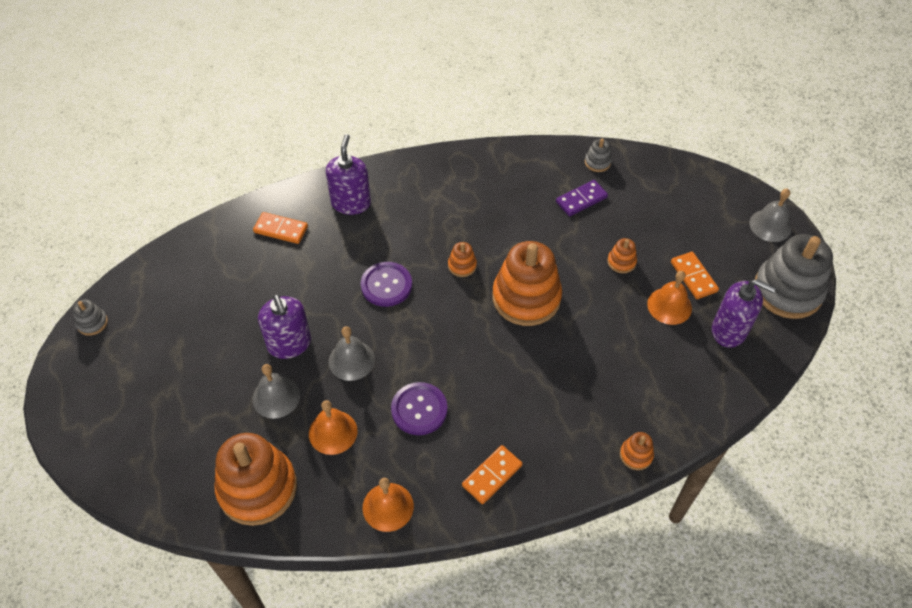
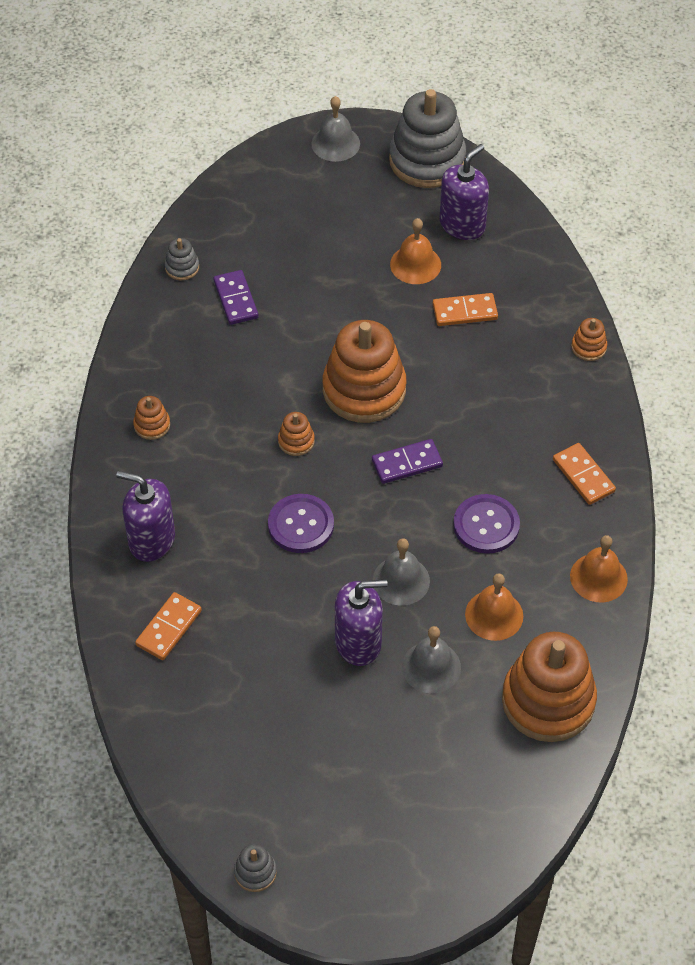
camera: 75 degrees left, 0 degrees up
(464, 341) = (407, 463): none -> purple domino
(621, 262) = (342, 288): orange stacking toy -> orange stacking toy (152, 425)
(693, 277) = (383, 231): orange domino -> orange domino (465, 311)

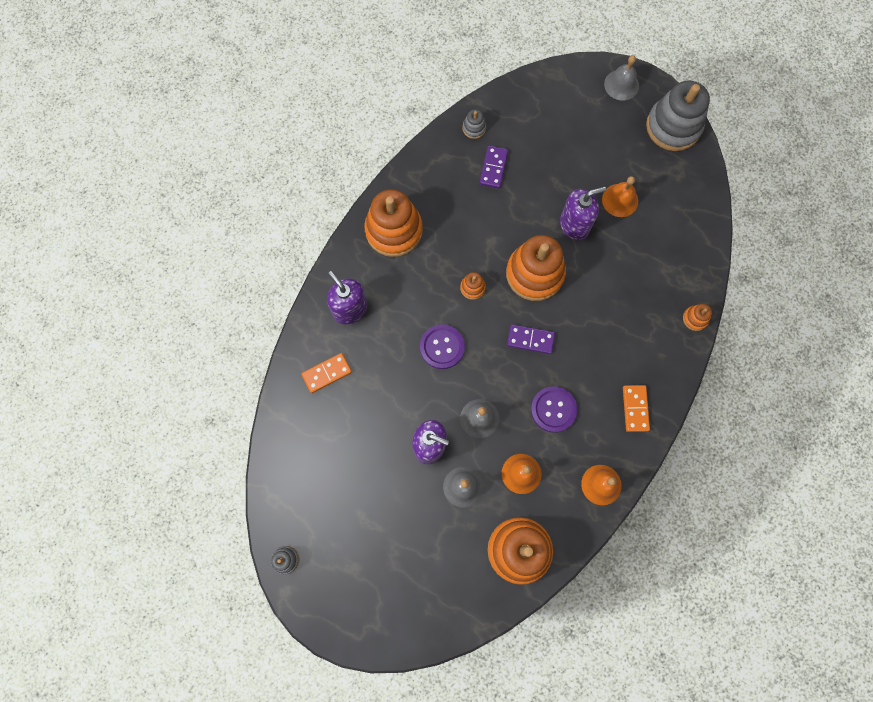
camera: 30 degrees right, 20 degrees up
(152, 425) = (394, 230): orange stacking toy -> orange stacking toy, size x2.33
(462, 225) = (667, 186): purple soap dispenser -> purple soap dispenser (574, 225)
(465, 311) = (631, 251): orange domino -> none

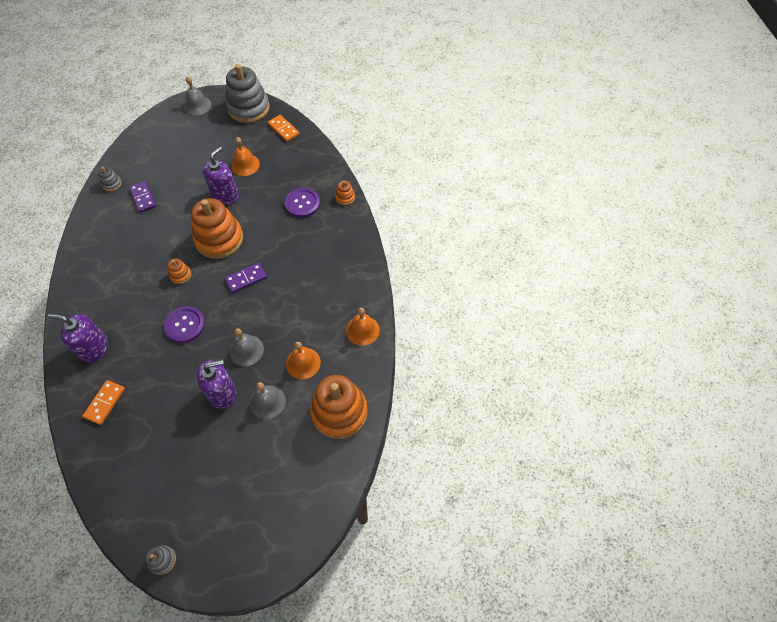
camera: 40 degrees left, 15 degrees down
(394, 230) = (94, 278): orange stacking toy -> none
(553, 409) = (294, 309): purple button -> purple button (302, 203)
(635, 408) = (348, 271): orange domino -> orange domino (284, 129)

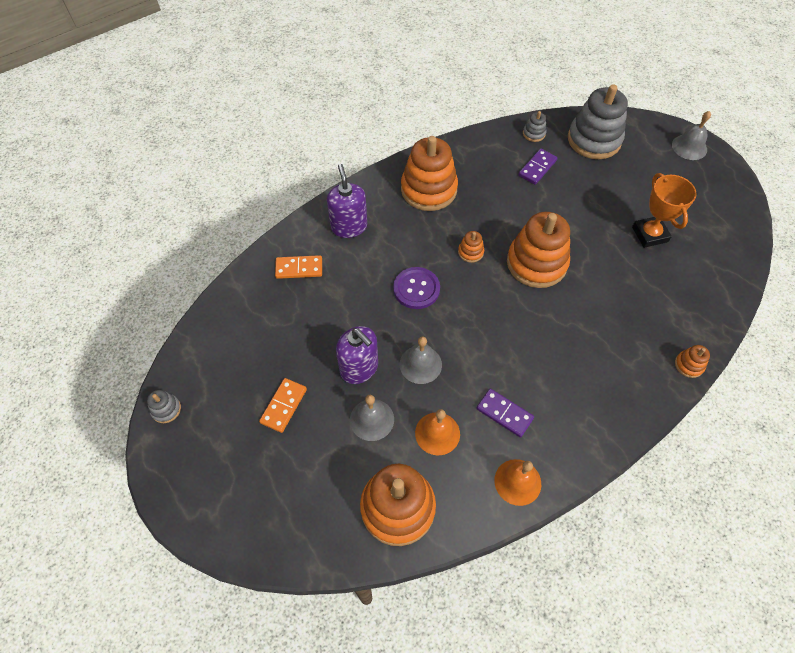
camera: 65 degrees right, 0 degrees up
(105, 276) = (428, 189): none -> orange stacking toy
(225, 195) = (595, 238): purple soap dispenser -> none
(245, 165) = (649, 234): orange bell -> orange trophy
(246, 279) = (505, 316): purple domino -> purple domino (504, 413)
(248, 108) = (728, 195): grey stacking toy -> grey stacking toy (594, 140)
(284, 129) = (731, 246): orange domino -> orange domino (284, 406)
(302, 203) = (643, 321): purple button -> none

